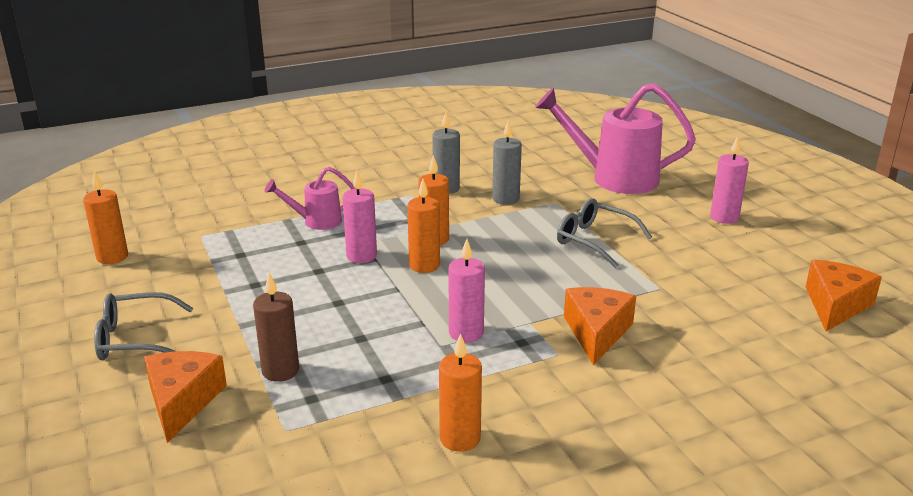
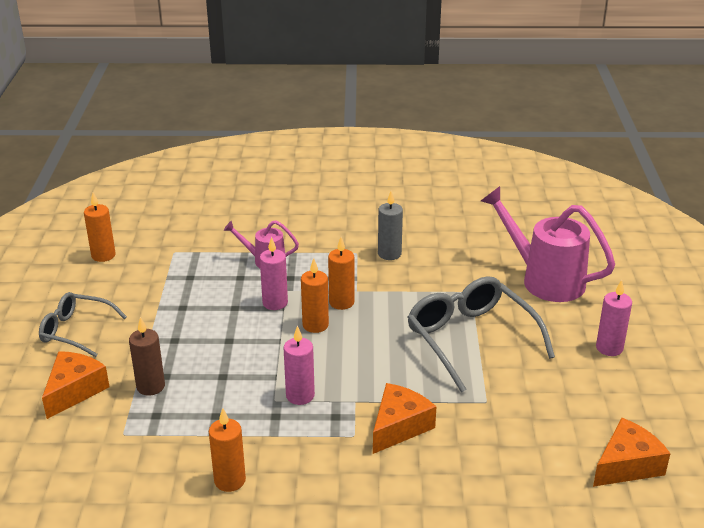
camera: 25 degrees right, 5 degrees up
(505, 199) = (431, 277): grey candle -> none
(595, 241) = (472, 340): grey glasses -> grey glasses, size x1.63

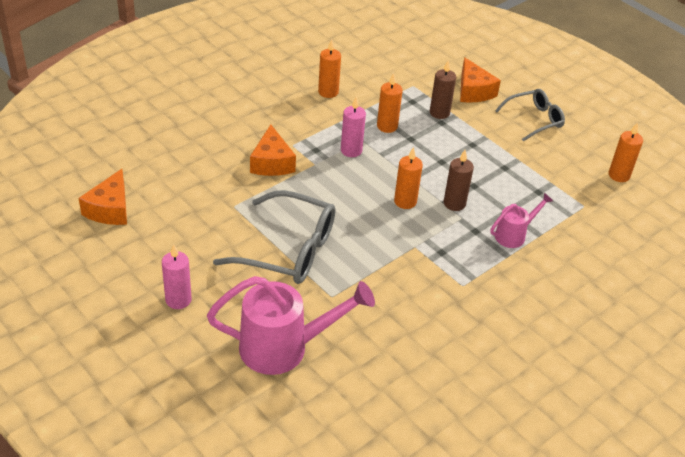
camera: 135 degrees right, 10 degrees up
(275, 303) = (454, 203): pink candle -> brown candle
(341, 302) = (412, 230): orange candle -> orange candle (387, 126)
(389, 254) = (436, 299): grey candle -> none

